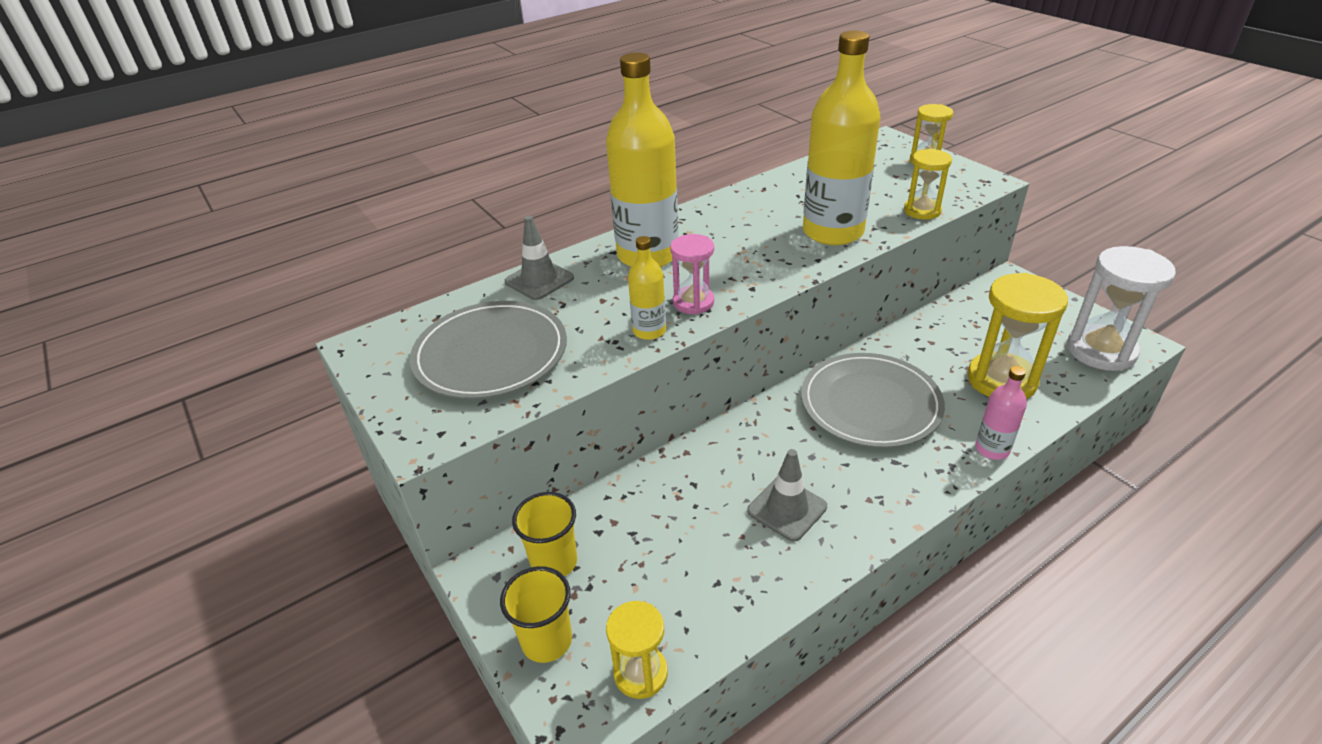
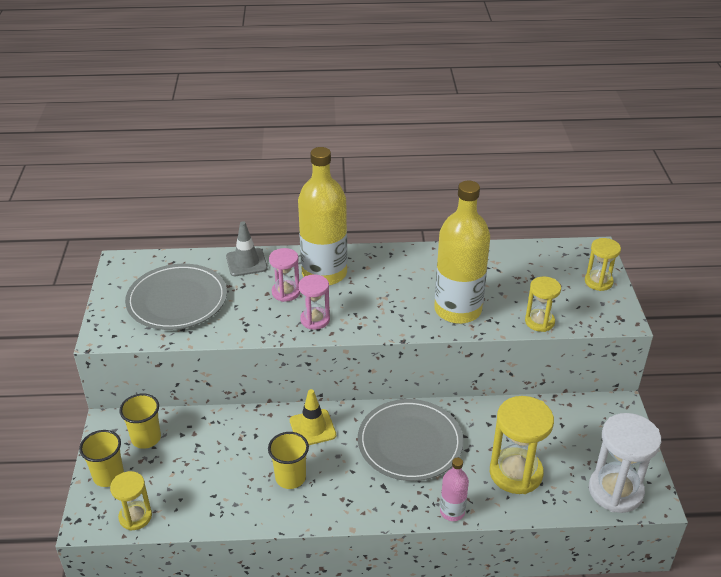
camera: 30 degrees right, 0 degrees up
(624, 290) = (286, 292): none -> pink hourglass
(649, 331) = (271, 327): yellow bottle -> none
(751, 442) = (312, 428): none -> yellow traffic cone
(787, 509) = (290, 478): grey traffic cone -> yellow cup

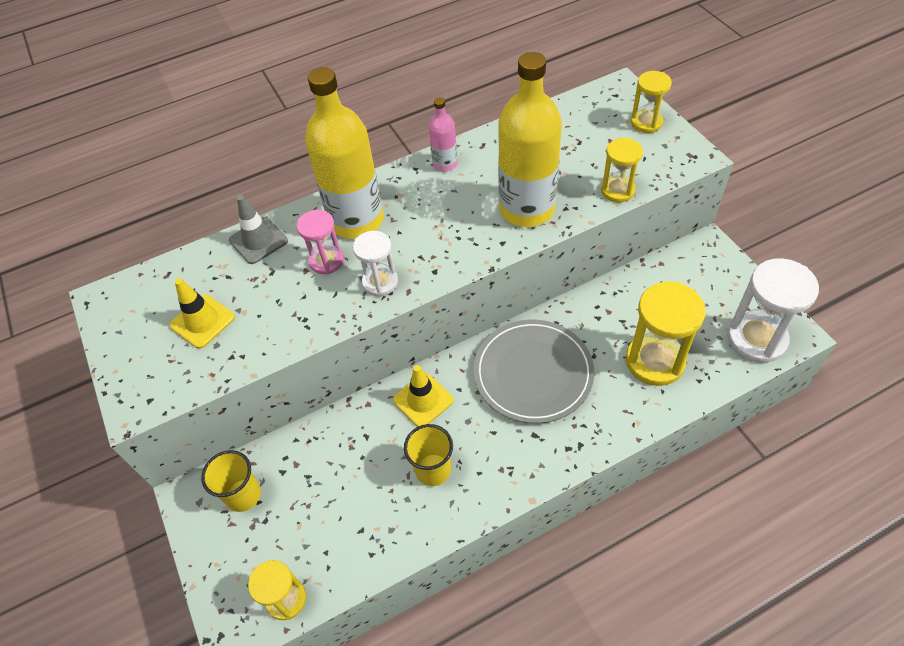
camera: 20 degrees left, 15 degrees up
(108, 476) = (225, 562): yellow cup -> none
(177, 300) = (202, 321): grey plate -> yellow traffic cone
(315, 320) = (380, 282): pink hourglass -> white hourglass
(452, 512) = (619, 432): pink bottle -> pink bottle (445, 164)

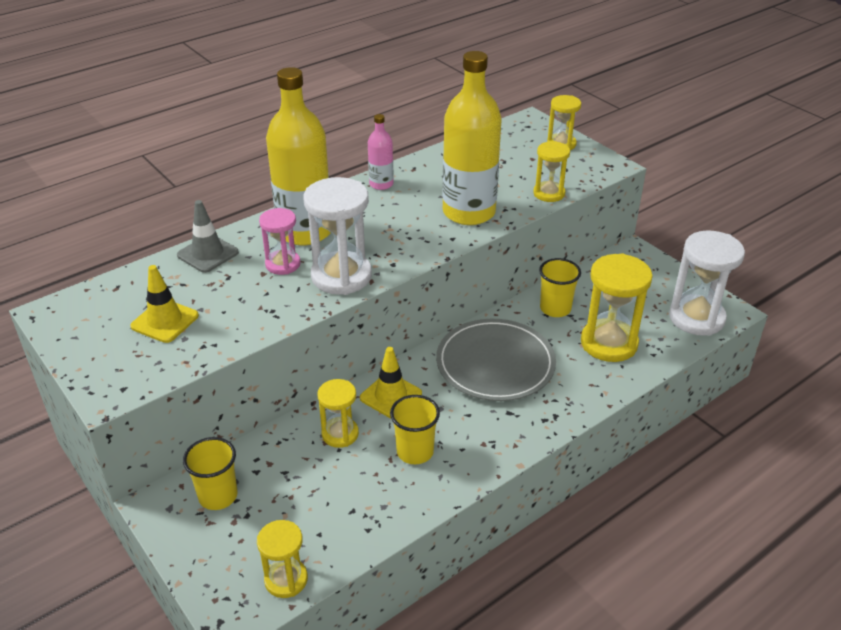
camera: 15 degrees left, 15 degrees down
(366, 439) = (340, 434): none -> yellow hourglass
(380, 282) = (341, 276): white hourglass -> white hourglass, size x1.70
(608, 311) = (555, 308): none -> yellow cup

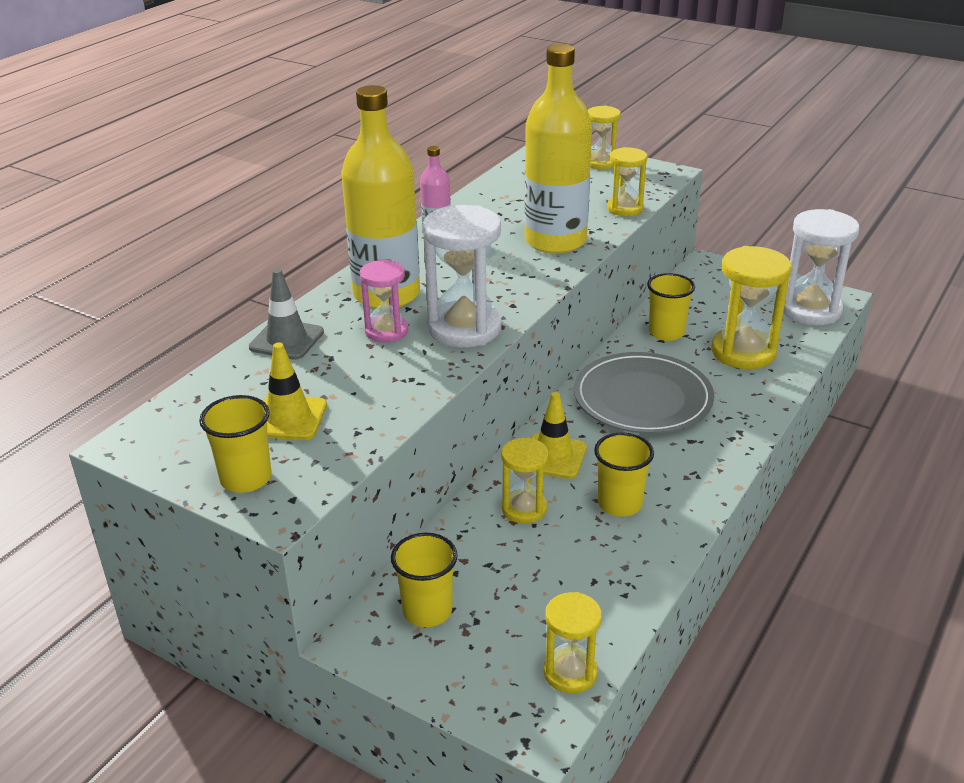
camera: 20 degrees left, 5 degrees down
(104, 363) = (246, 478): none -> yellow cup

